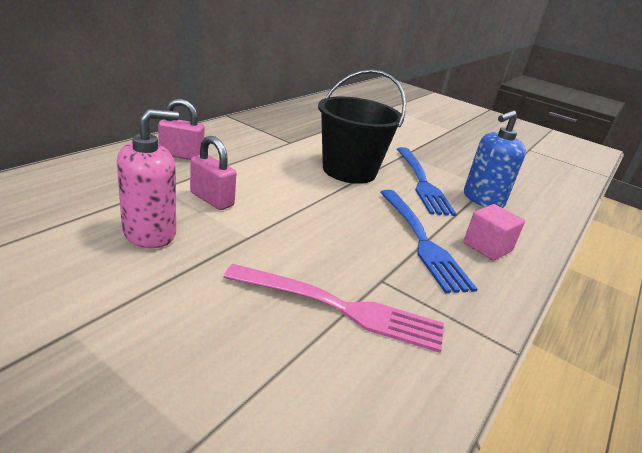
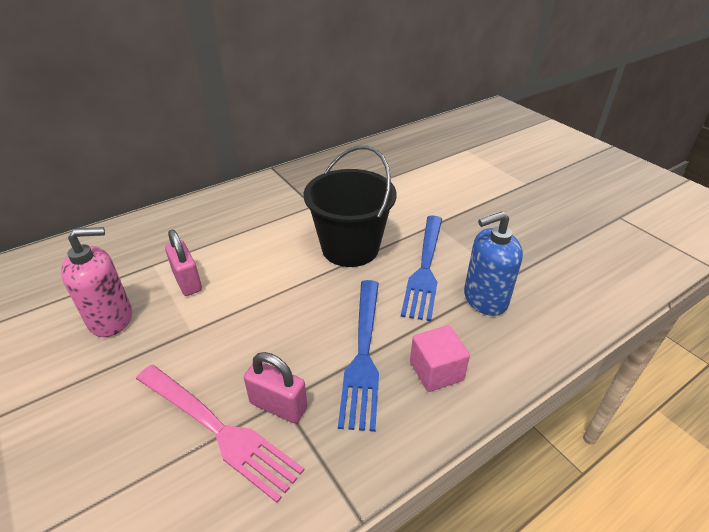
camera: 25 degrees right, 10 degrees up
(181, 155) = (194, 223): pink padlock -> pink padlock (278, 405)

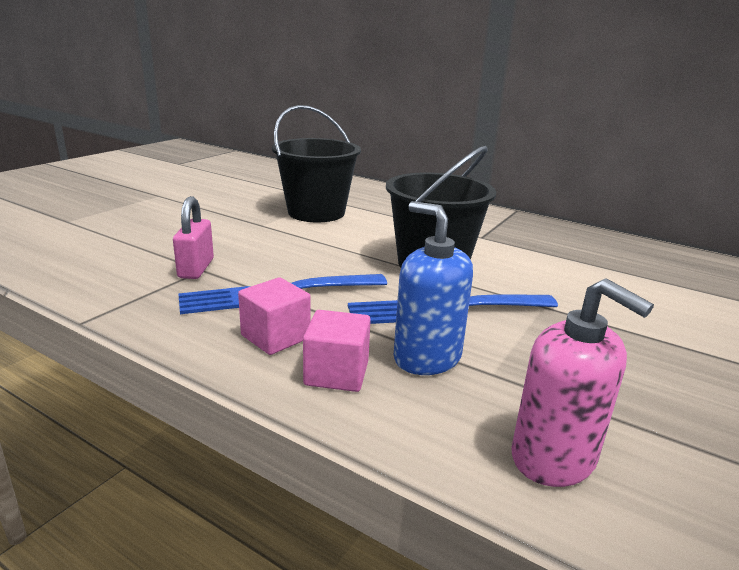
camera: 65 degrees right, 15 degrees down
(111, 319) = (257, 201): pink soap dispenser -> pink soap dispenser (554, 458)
(187, 281) = (316, 212): pink padlock -> black bucket
(218, 430) = (164, 252): pink fork -> none
(494, 349) = (336, 373): none -> pink cube

